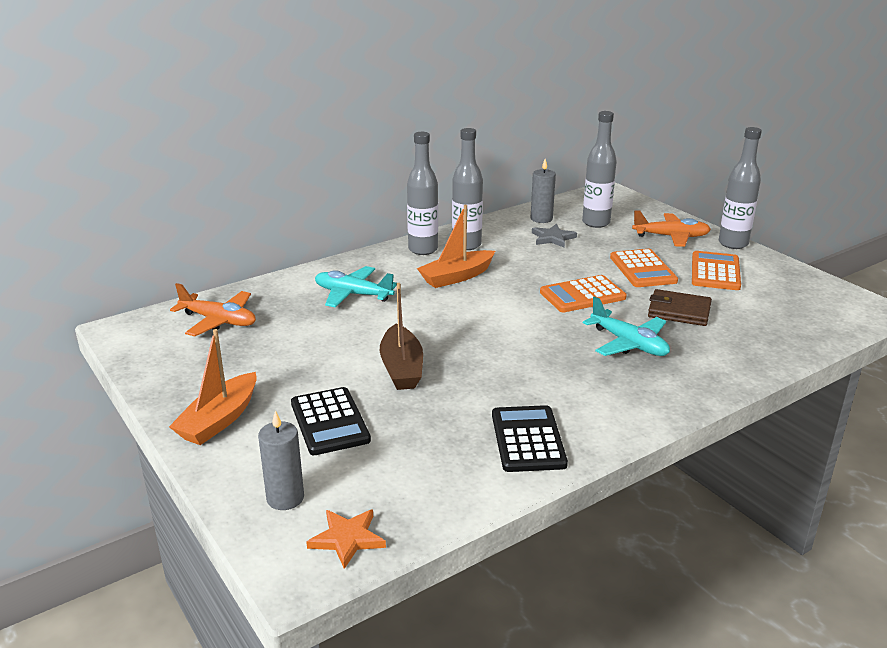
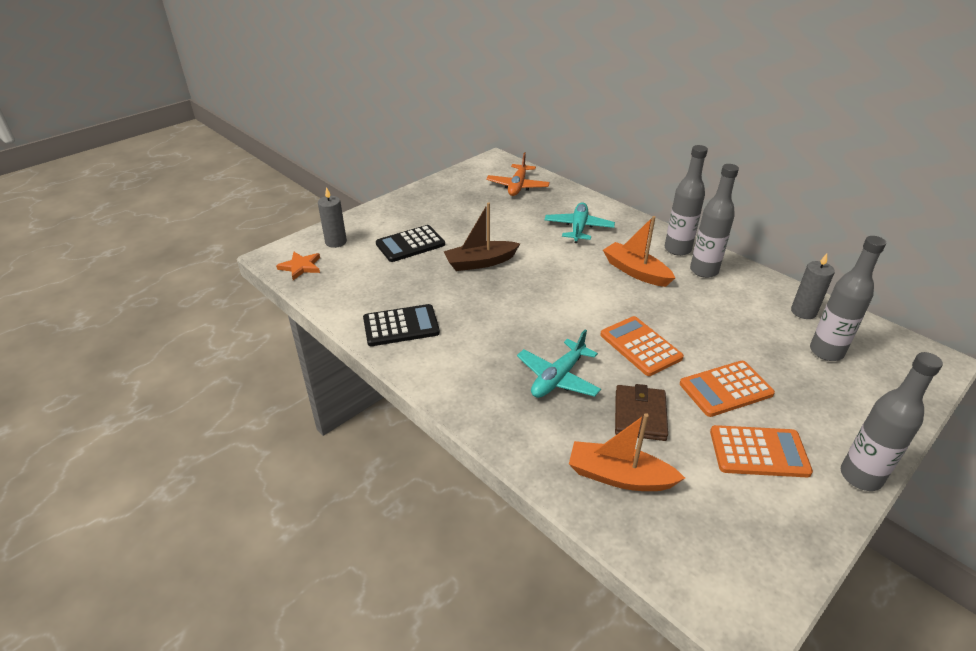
camera: 80 degrees right, 10 degrees up
(219, 420) = (406, 208): orange boat -> orange boat (619, 476)
(553, 238) = (759, 322): grey star -> none
(671, 237) = (836, 415): orange plane -> none

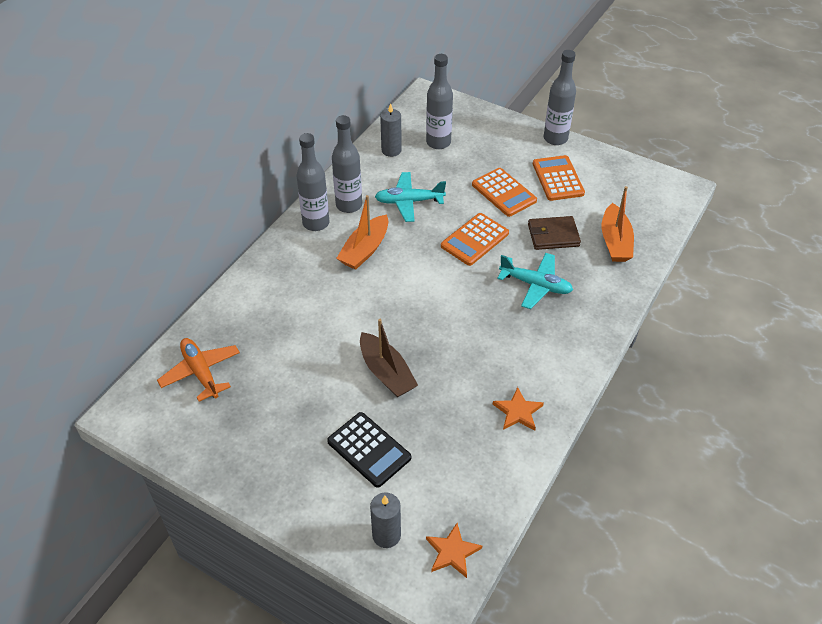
camera: 105 degrees left, 10 degrees up
(401, 326) = (518, 412): black calculator -> orange star
(517, 186) = (201, 372): orange plane -> orange plane turned 120 degrees counterclockwise
(578, 228) = (293, 300): turquoise plane -> turquoise plane (409, 201)

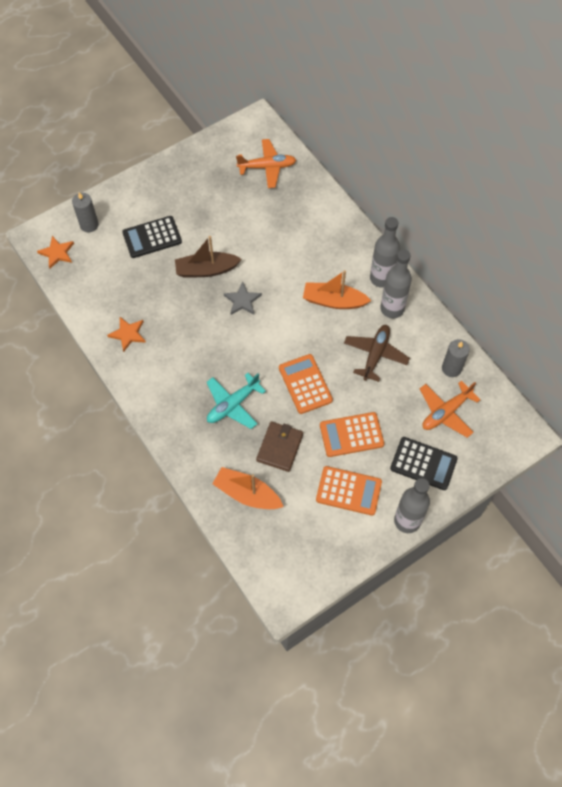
camera: 115 degrees right, 15 degrees up
(365, 250) = (333, 301): orange boat -> orange boat turned 45 degrees counterclockwise
(408, 323) = (242, 300): none -> grey star
(409, 201) = (375, 355): turquoise plane -> brown plane
(438, 142) = (446, 412): grey bottle -> orange plane
(497, 143) = (423, 463): none -> black calculator

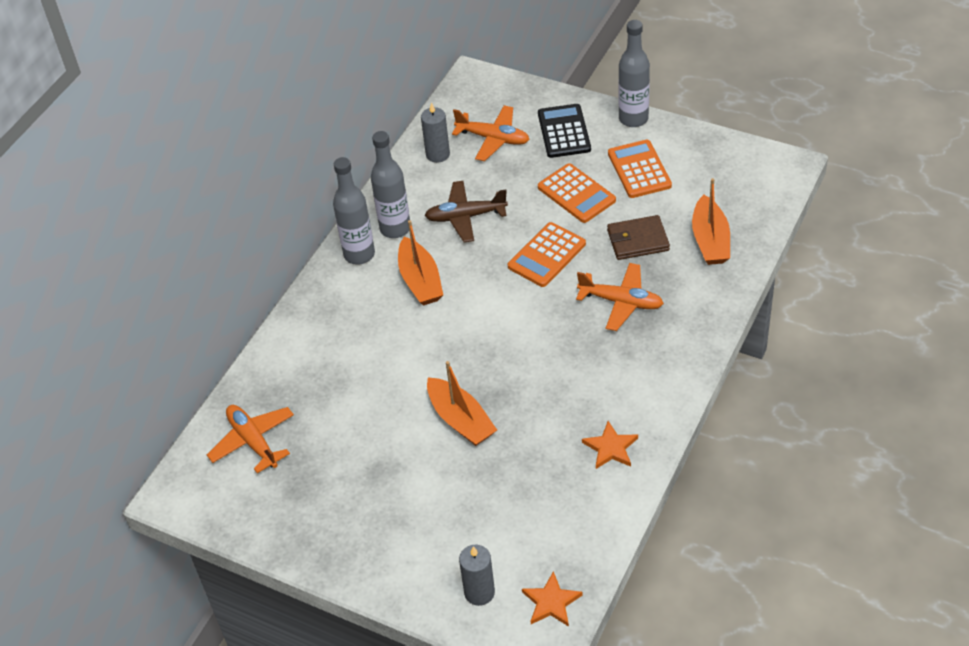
camera: 115 degrees left, 15 degrees down
(152, 237) = (450, 506): black calculator -> none
(206, 270) = (461, 420): brown boat -> orange boat
(233, 404) = (621, 302): turquoise plane -> orange plane
(242, 300) = (480, 362): grey star -> none

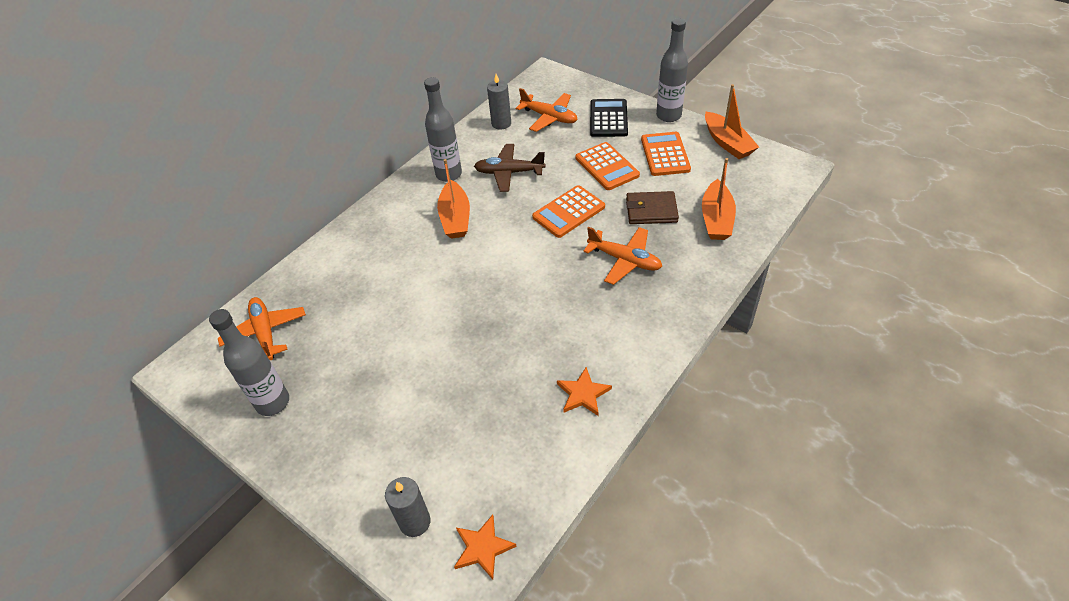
camera: 10 degrees right, 0 degrees up
(359, 254) = (413, 190): grey bottle -> grey bottle (273, 402)
(461, 420) = (451, 343): orange boat -> orange boat (727, 143)

